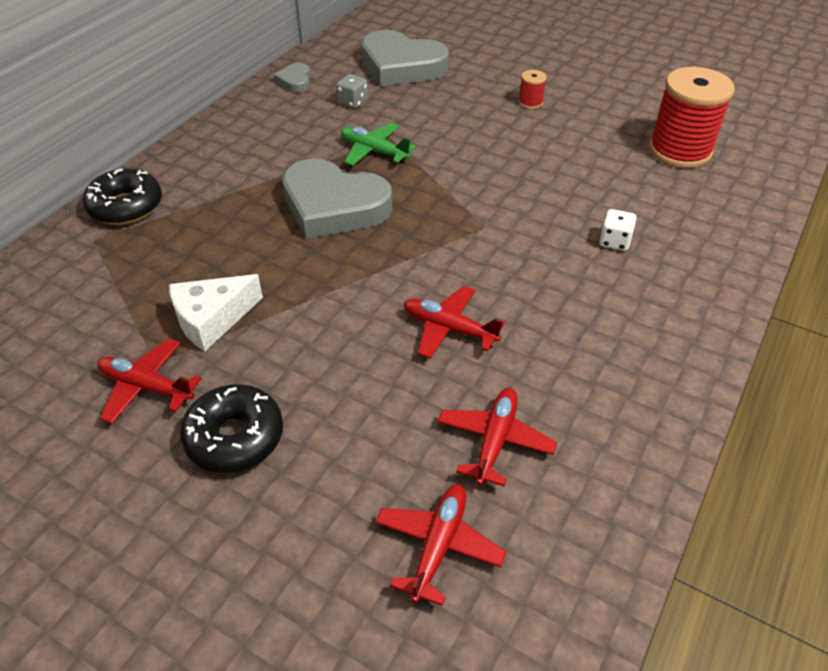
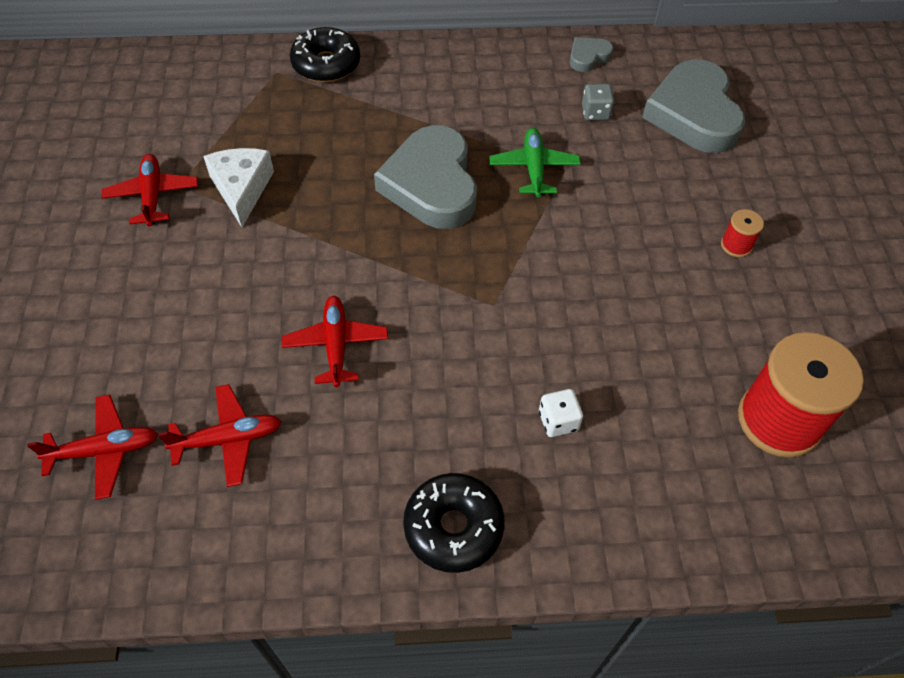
camera: 55 degrees right, 10 degrees up
(212, 319) = (242, 189): white cheese -> white cheese turned 60 degrees clockwise
(235, 437) = (136, 272): black donut -> black donut (453, 527)

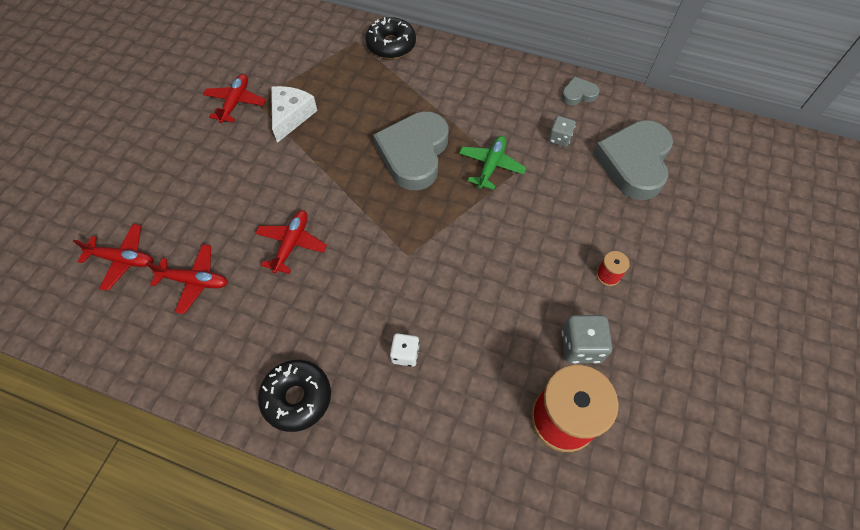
camera: 25 degrees right, 5 degrees up
(752, 333) = (581, 346): none -> grey dice

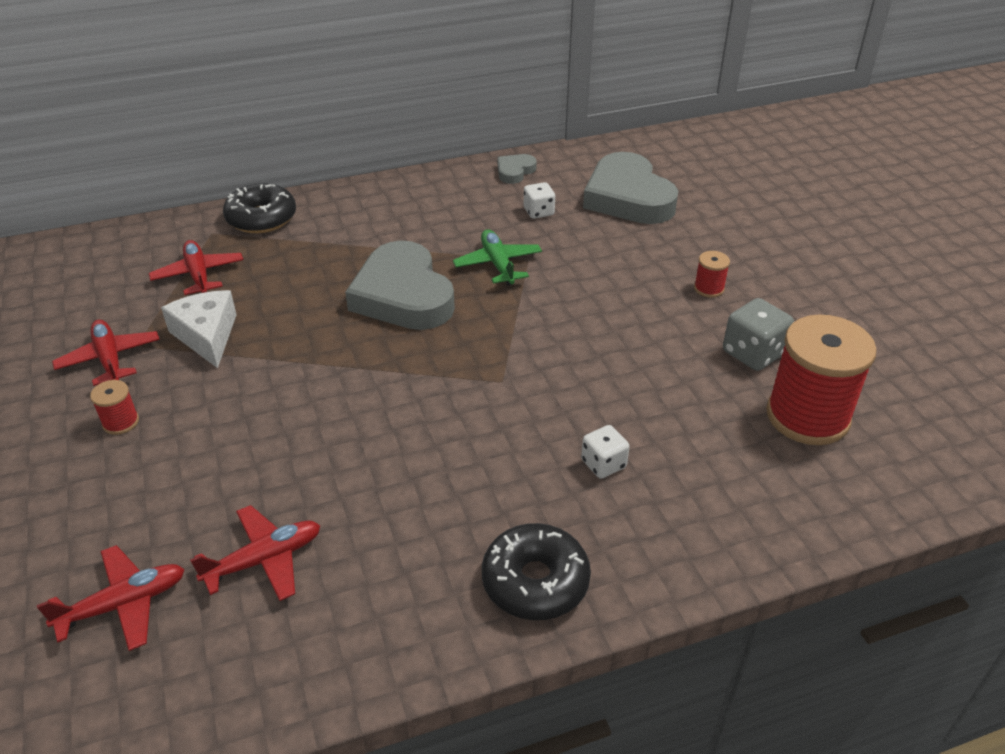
camera: 40 degrees left, 20 degrees down
(207, 148) = (121, 422): none -> red spool
(291, 244) = (353, 449): red plane -> red plane (198, 275)
(559, 138) = (538, 212): grey dice -> white dice

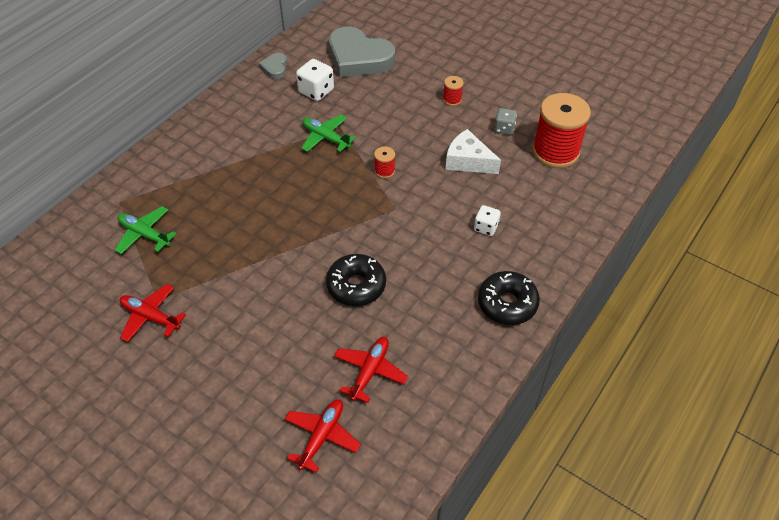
camera: 35 degrees left, 10 degrees up
(121, 422) = (204, 348): red spool -> red spool (384, 171)
(198, 275) = (144, 234): red plane -> green plane
(207, 335) = (196, 270): white cheese -> white cheese (468, 161)
(261, 218) = (142, 175): black donut -> black donut (356, 285)
(403, 295) = (290, 184): grey heart -> none
(538, 212) = (316, 91): white dice -> white dice, size x1.54
(753, 353) = (504, 128): grey dice -> grey dice, size x0.65

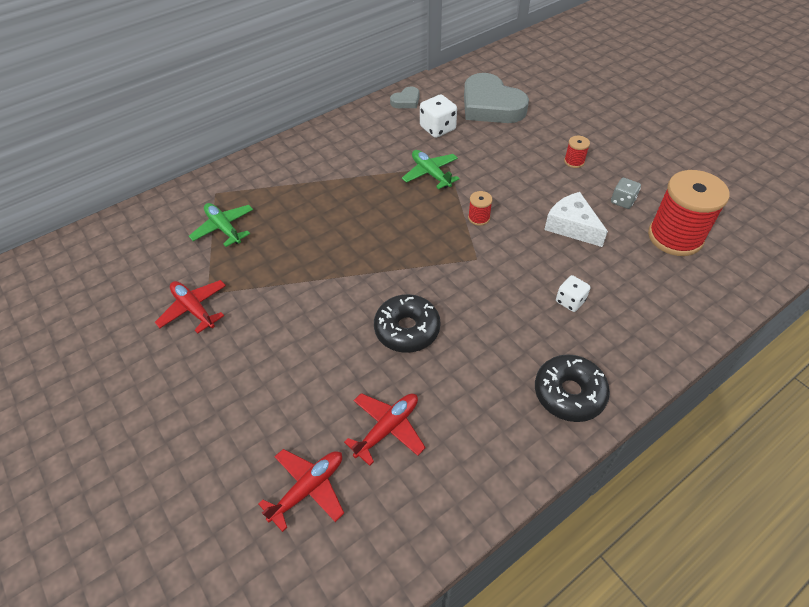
camera: 20 degrees right, 0 degrees up
(275, 68) = (406, 101): grey heart -> grey heart turned 150 degrees counterclockwise

